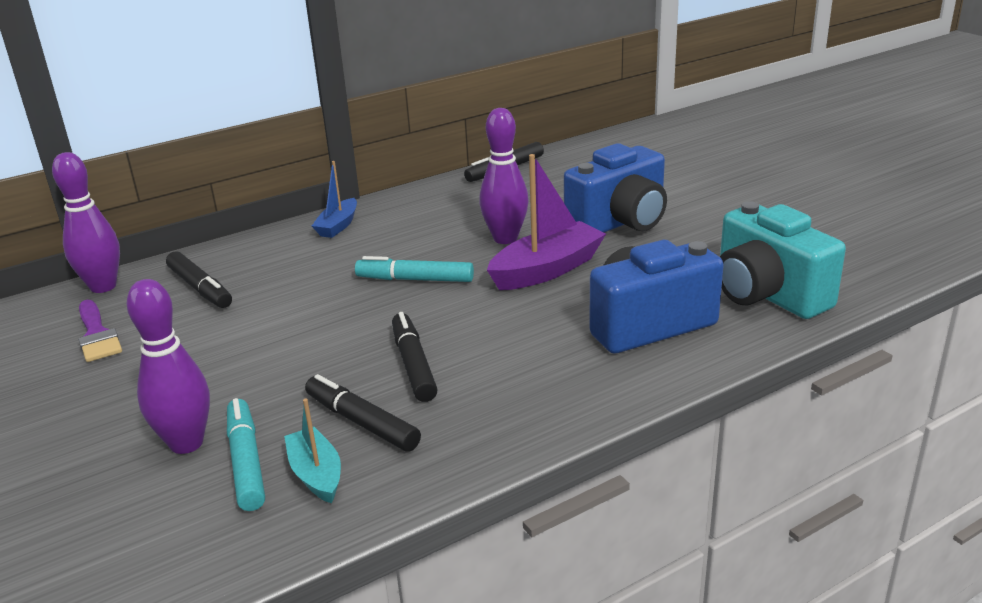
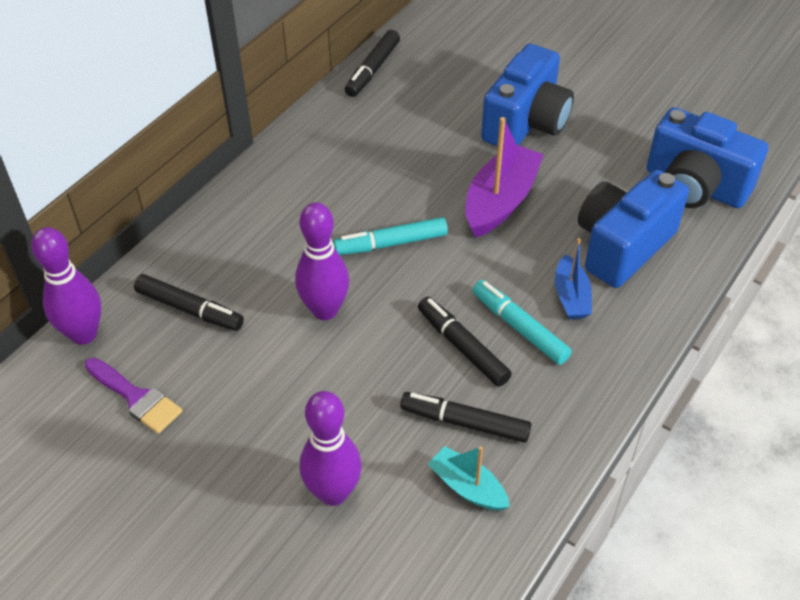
camera: 25 degrees left, 20 degrees up
(246, 462) = (401, 495): turquoise marker -> turquoise marker (519, 328)
(338, 226) = (262, 189): blue boat -> blue boat (571, 296)
(505, 238) = (437, 169): purple bowling pin -> purple bowling pin (325, 310)
(767, 295) = (695, 186): turquoise camera -> blue camera

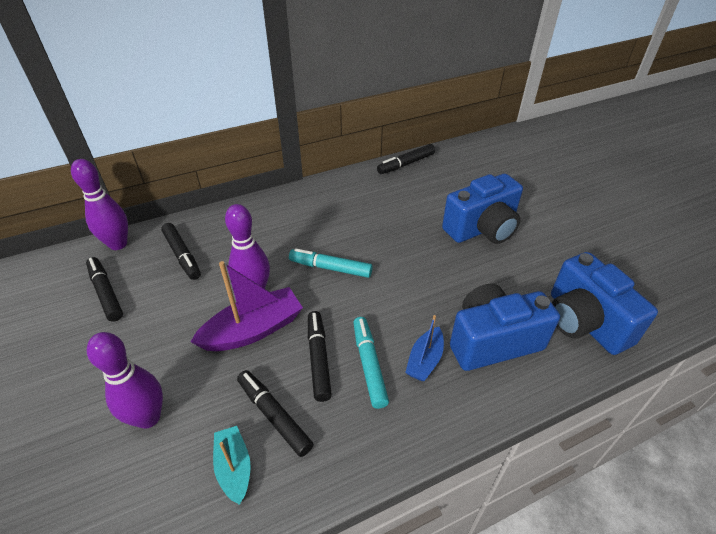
camera: 30 degrees right, 5 degrees down
(136, 398) = (106, 293): purple brush -> black marker
(500, 201) = (425, 271): purple boat -> purple boat (253, 330)

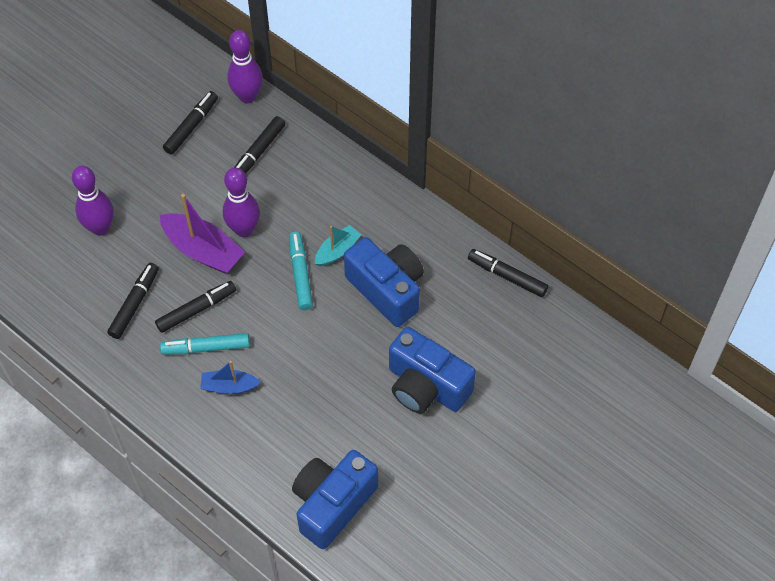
camera: 65 degrees right, 15 degrees up
(234, 468) = (87, 300): turquoise boat -> turquoise boat (337, 251)
(369, 365) = (206, 348): turquoise marker -> turquoise marker turned 150 degrees counterclockwise
(492, 341) = (274, 432): blue camera -> blue camera (387, 290)

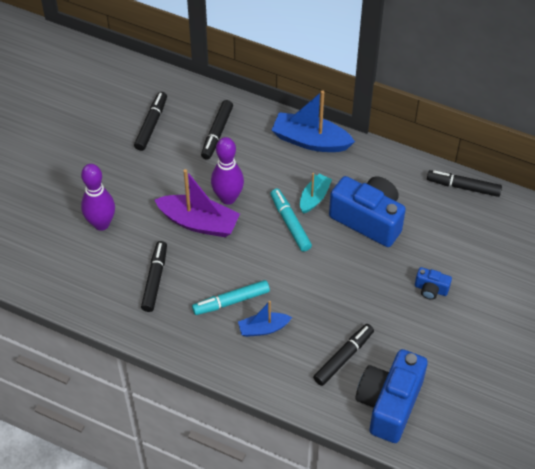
camera: 15 degrees left, 5 degrees down
(196, 310) = (211, 272): black marker -> black marker (343, 357)
(247, 96) = (191, 91): purple bowling pin -> none
(357, 183) = (310, 141): none -> blue boat
(426, 386) = (431, 289): blue camera -> blue camera, size x0.45

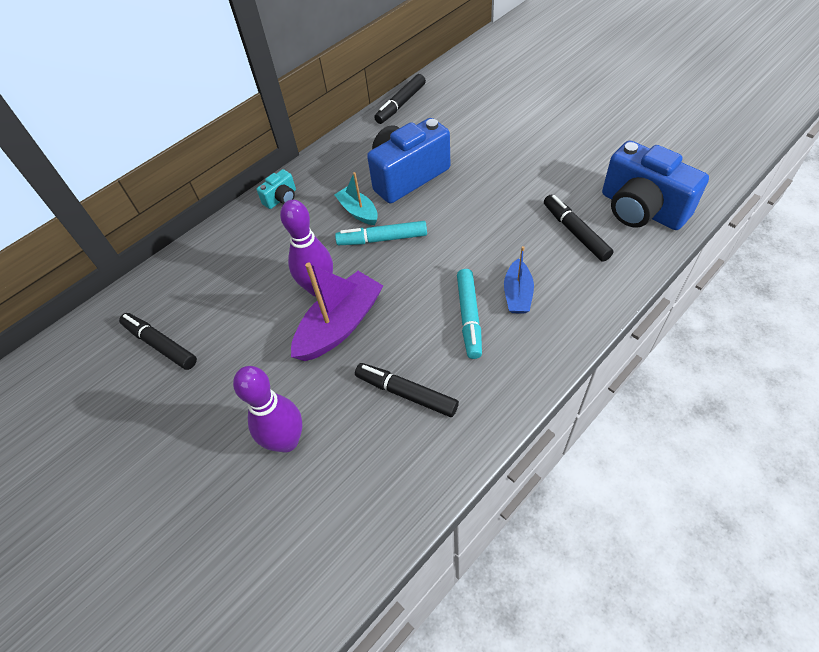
camera: 65 degrees left, 0 degrees up
(217, 133) = (218, 278): black marker -> none
(310, 141) = (281, 198): blue boat -> turquoise camera
(431, 289) = (510, 150): blue camera -> none

